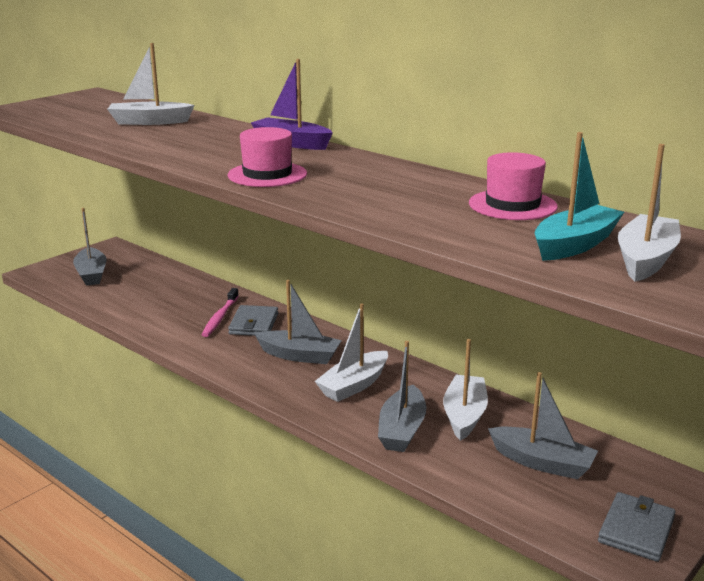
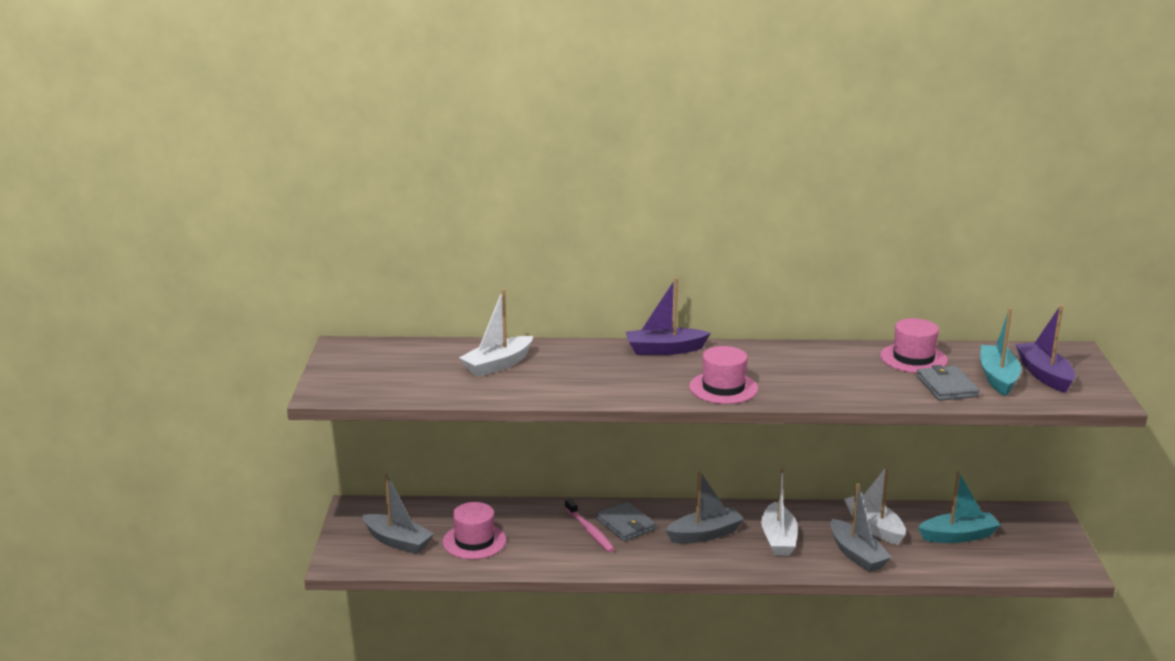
camera: 40 degrees left, 0 degrees up
(134, 292) = (474, 541): none -> pink hat
(542, 462) = (958, 536): grey boat -> turquoise boat
(636, 530) = (1052, 551): grey wallet -> grey wallet (947, 386)
(646, 259) = (1044, 375): white boat -> purple boat

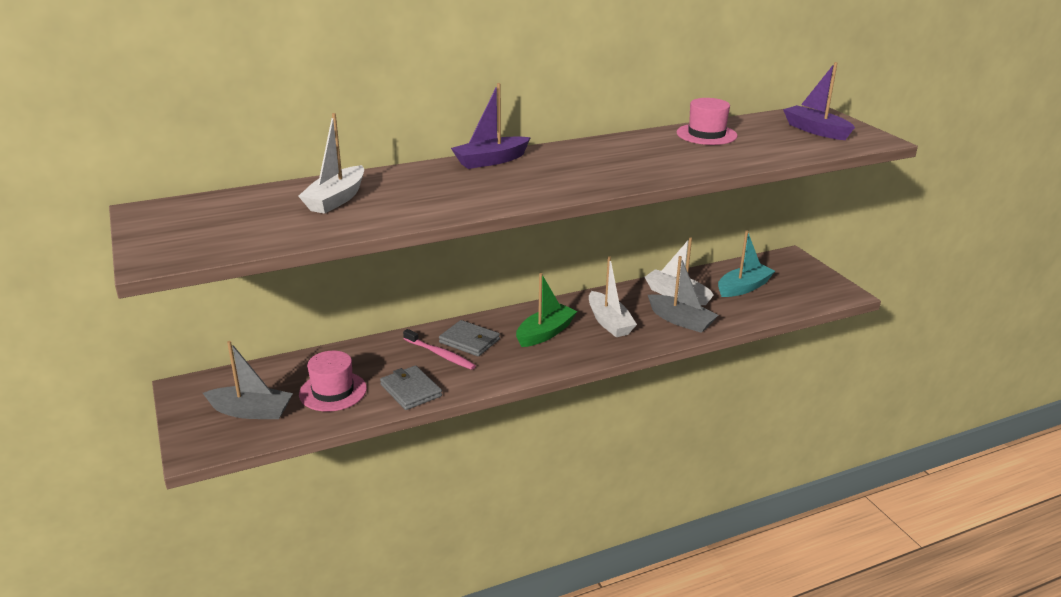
camera: 25 degrees left, 5 degrees up
(705, 534) = (545, 333): grey boat -> green boat
(723, 388) = (574, 182): pink hat -> none
(947, 386) = (755, 150): grey wallet -> grey wallet (411, 390)
(998, 378) = (785, 138): turquoise boat -> none

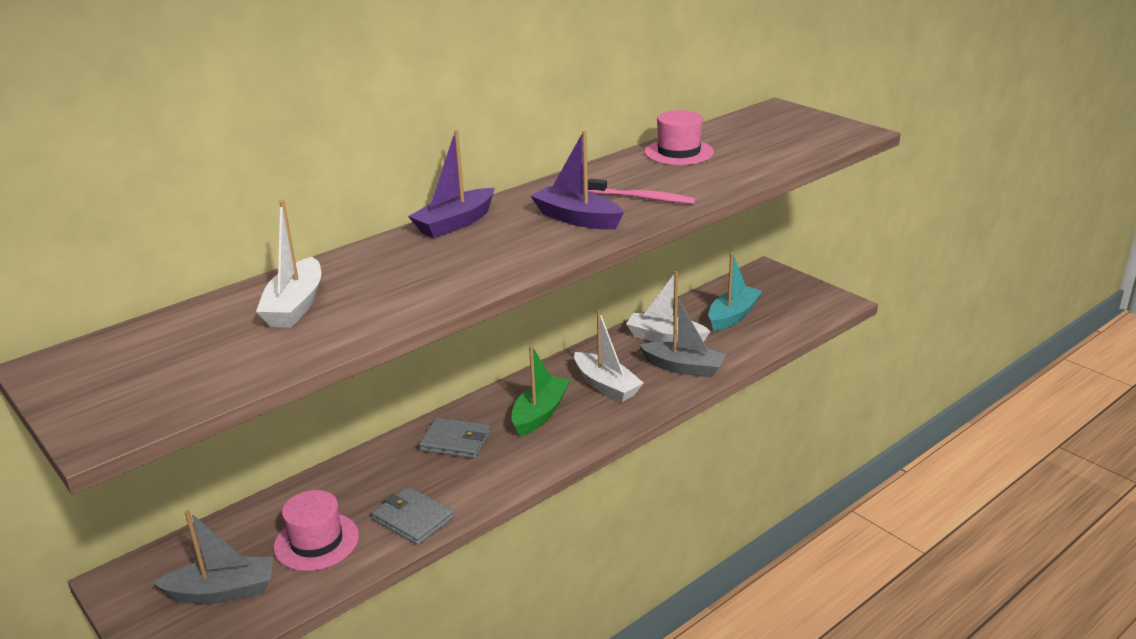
camera: 15 degrees left, 0 degrees up
(440, 354) = (428, 465): pink toothbrush -> pink toothbrush (643, 198)
(815, 130) = (789, 130): purple boat -> purple boat (577, 219)

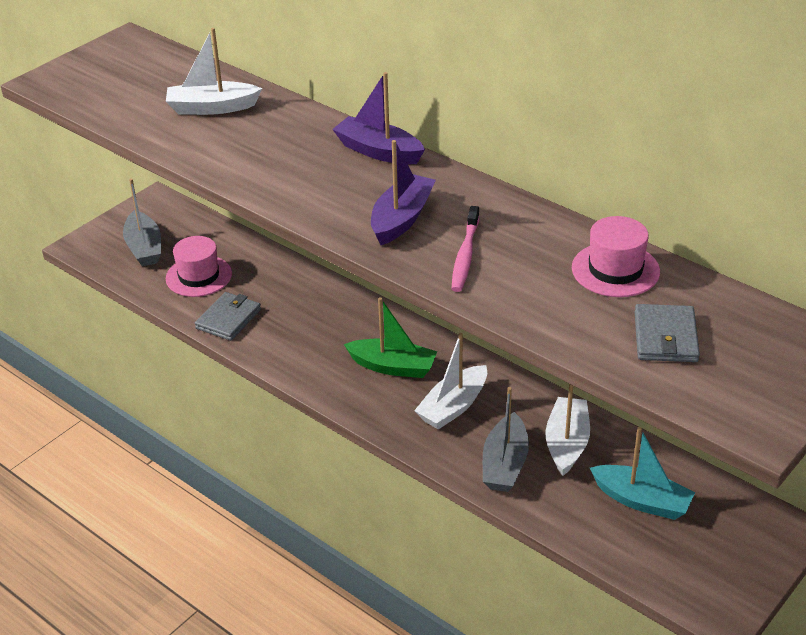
camera: 80 degrees right, 10 degrees up
(455, 441) = (338, 321): grey wallet -> grey wallet (665, 337)

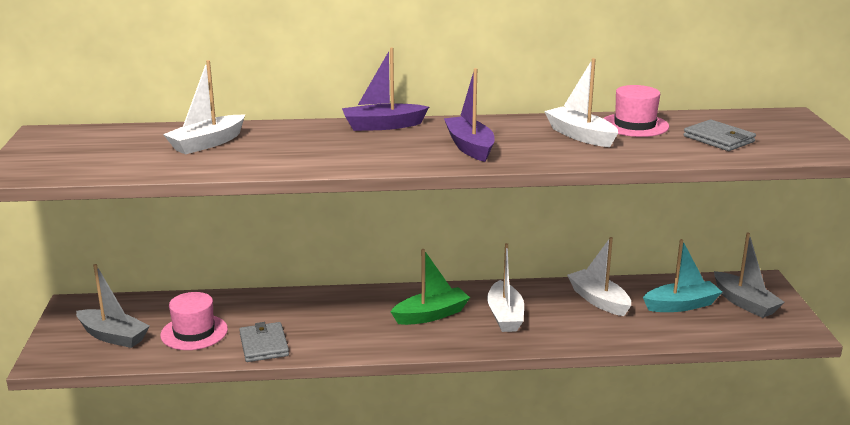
camera: 45 degrees left, 15 degrees down
(465, 255) = (544, 148): pink toothbrush -> none
(505, 464) = (584, 327): grey boat -> grey boat (745, 303)
(530, 256) = (580, 135): none -> white boat

